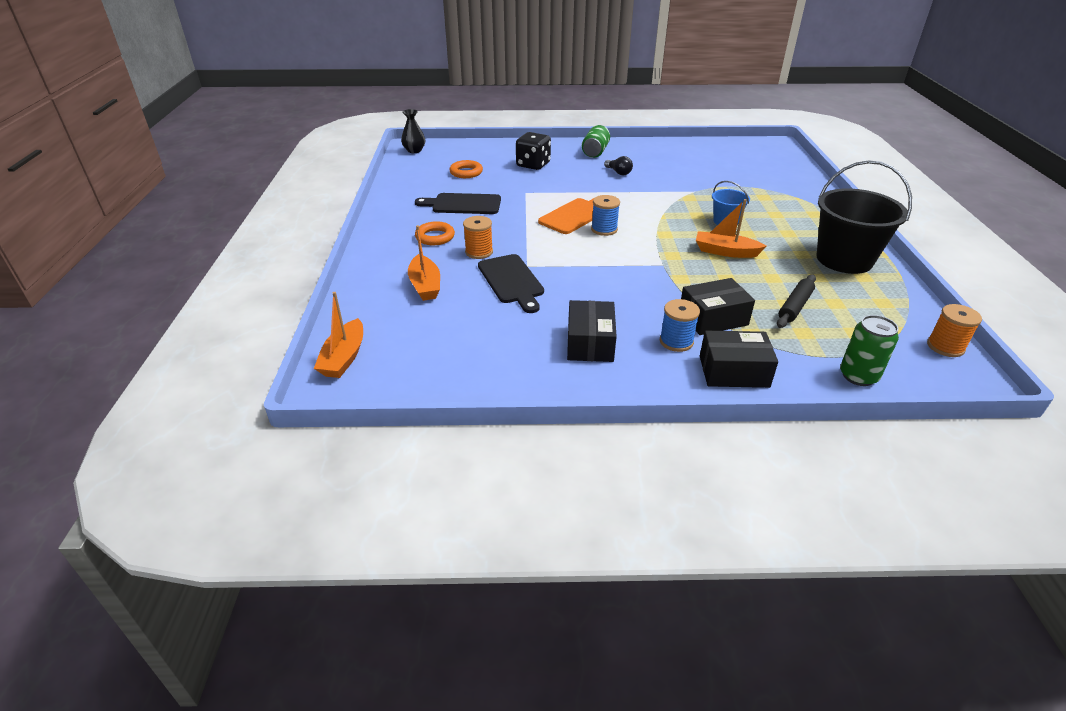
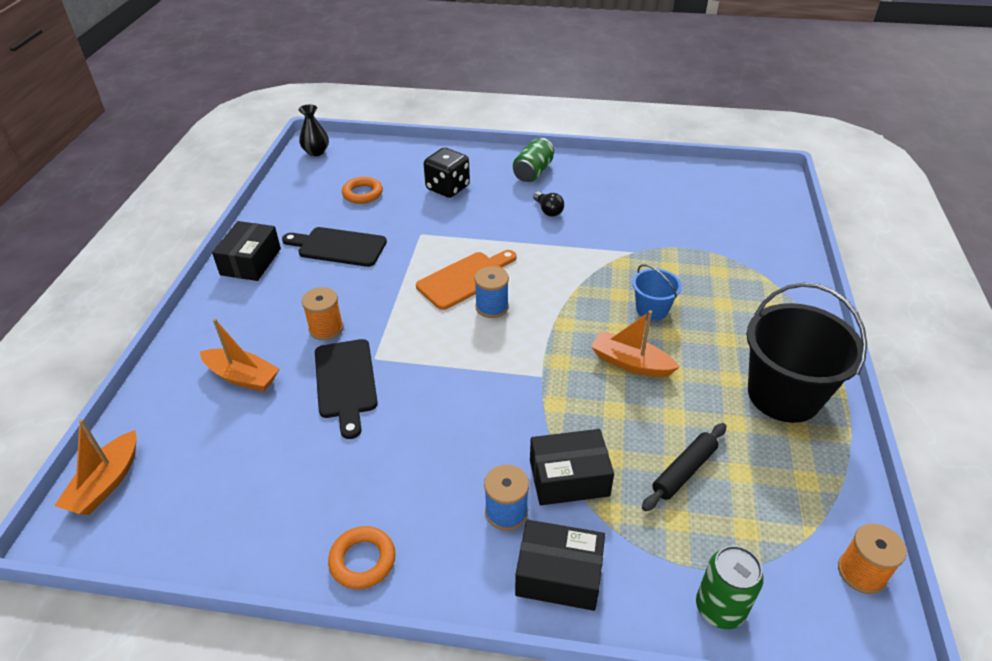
camera: 10 degrees right, 5 degrees up
(425, 285) = (242, 377): orange boat -> orange boat turned 60 degrees counterclockwise
(435, 237) = (284, 298): orange ring -> orange ring (362, 560)
(590, 343) = (399, 499): black box -> black box (250, 262)

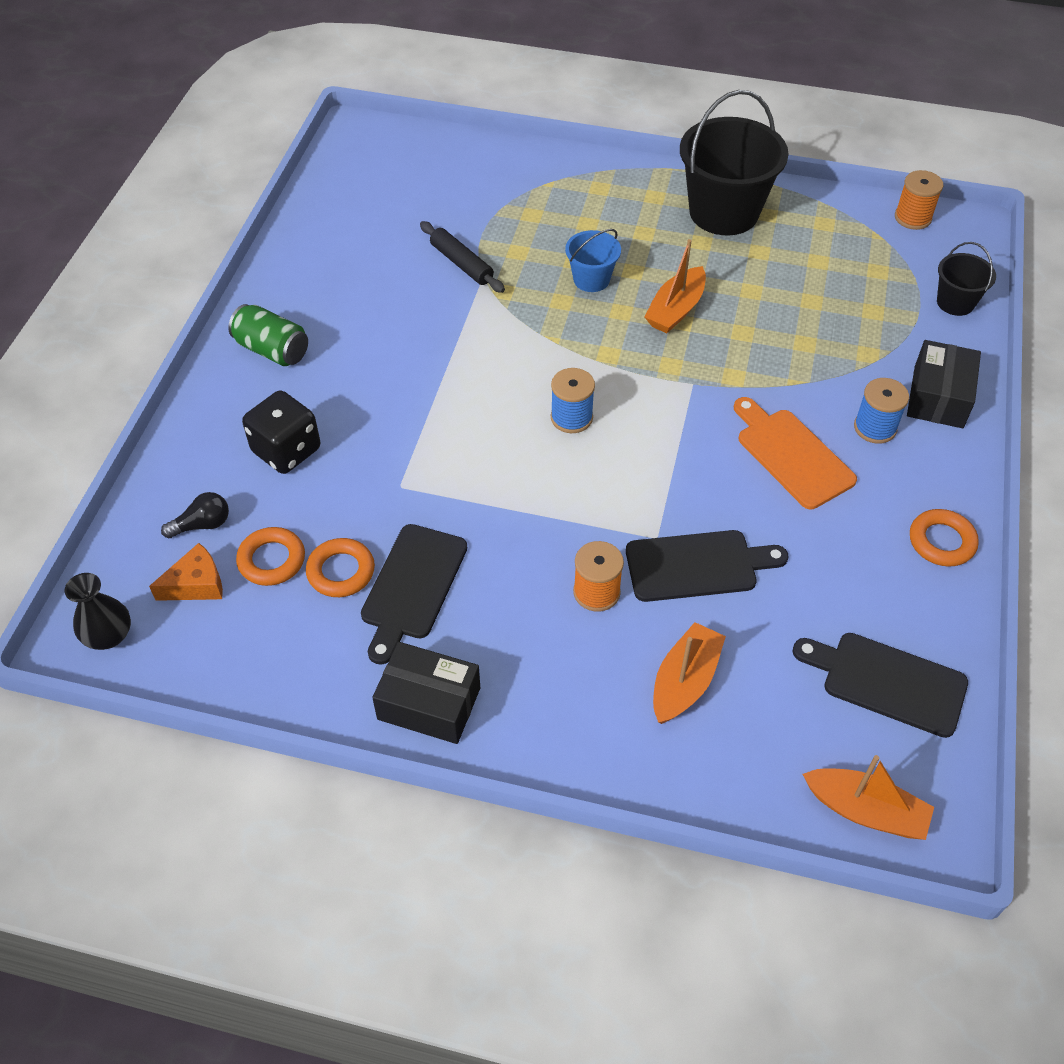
camera: 85 degrees left, 10 degrees up
(216, 505) = (887, 682): none -> black cutting board
(347, 172) = (196, 584): none -> orange cheese
(352, 219) = (341, 571): none -> orange ring
(465, 279) = (512, 440): orange cutting board -> orange cutting board (792, 455)
(548, 210) = (375, 344): black light bulb -> black light bulb (202, 525)
(569, 478) = (831, 377): black box -> none
(684, 471) = (819, 297): black rolling pin -> black rolling pin (461, 263)
(720, 608) = (955, 302): green can -> black bucket

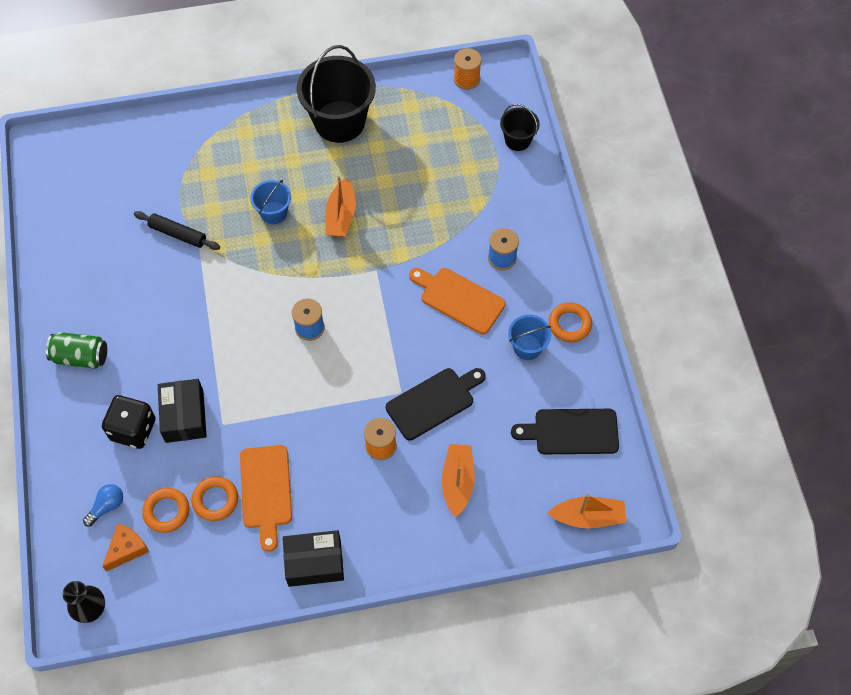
camera: 25 degrees left, 10 degrees up
(202, 525) = (107, 506): black light bulb -> blue light bulb
(412, 586) = (266, 491): black cutting board -> orange cutting board
(865, 547) = (527, 347): none -> blue bucket
(938, 397) = (532, 219): black box -> black box (184, 416)

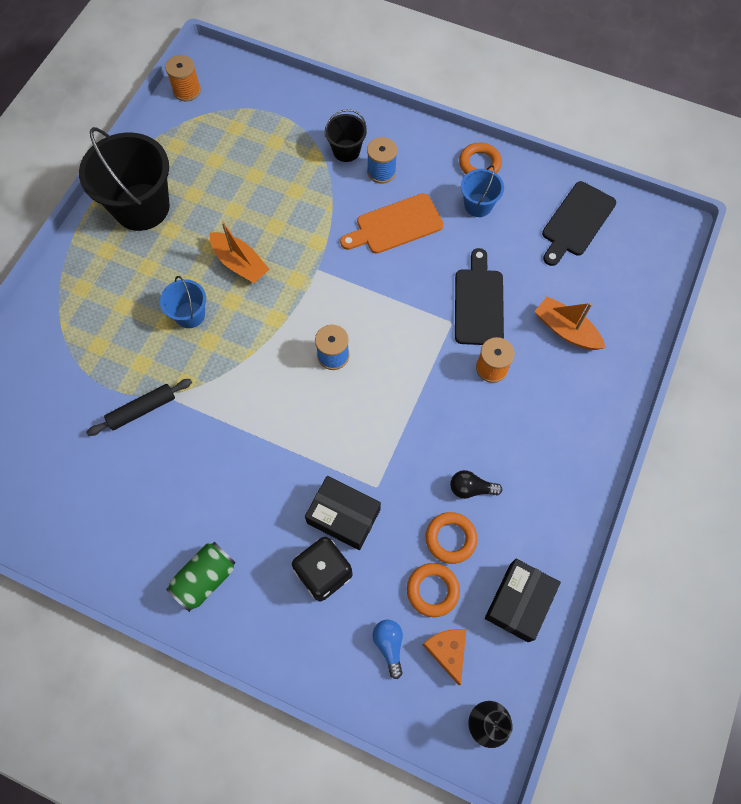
camera: 55 degrees left, 5 degrees up
(266, 491) = (471, 488): orange cutting board -> black light bulb
(314, 562) = (568, 488): black box -> black box (519, 602)
(517, 140) = (279, 93): black bucket -> black bucket (346, 150)
(588, 517) = (658, 257): orange boat -> none

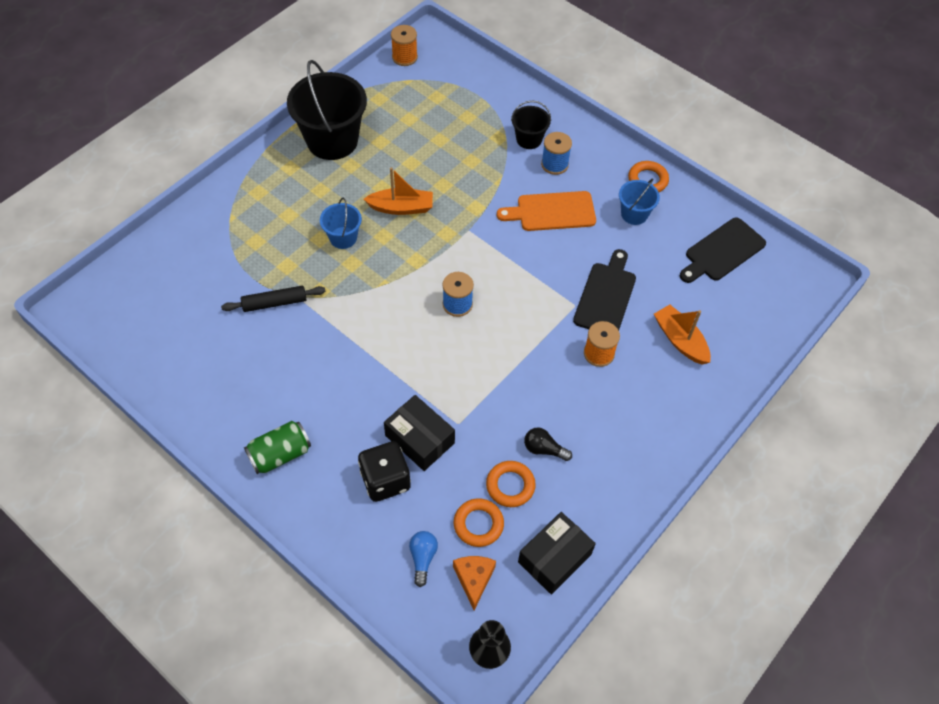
camera: 15 degrees right, 10 degrees down
(240, 263) = (401, 207): orange boat -> orange boat turned 60 degrees counterclockwise

